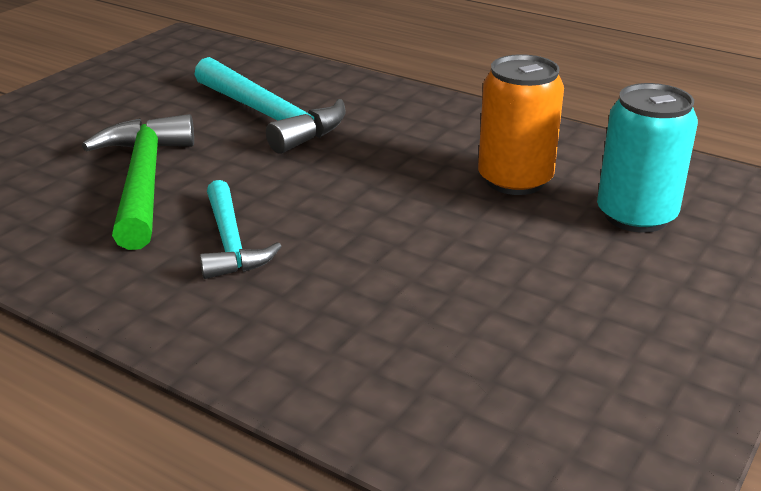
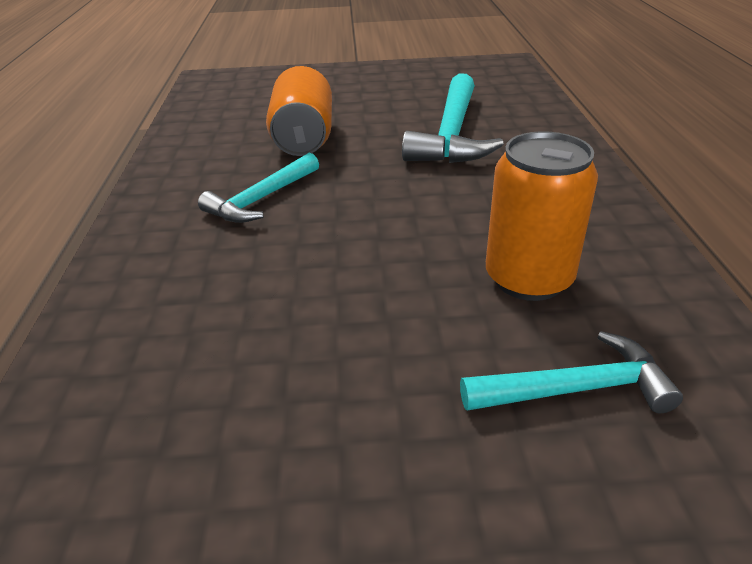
camera: 55 degrees right, 5 degrees up
(144, 181) = (303, 138): green hammer -> orange can
(636, 215) = (575, 389): turquoise can -> turquoise hammer

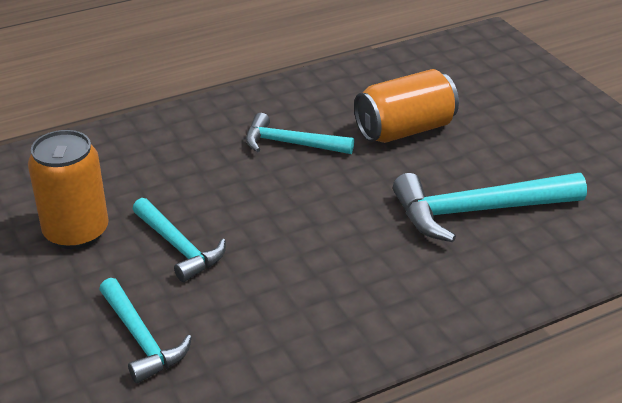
camera: 65 degrees right, 0 degrees up
(396, 317) = (179, 247): none -> turquoise hammer
(528, 278) = (254, 300): orange can -> orange can (76, 232)

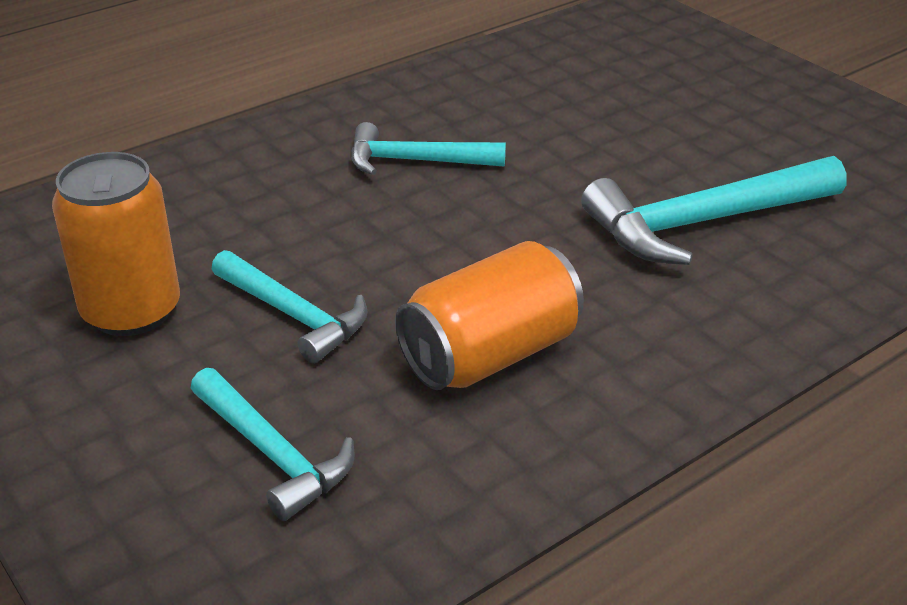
camera: 10 degrees left, 0 degrees up
(404, 130) = (567, 129): orange can -> orange can (490, 355)

